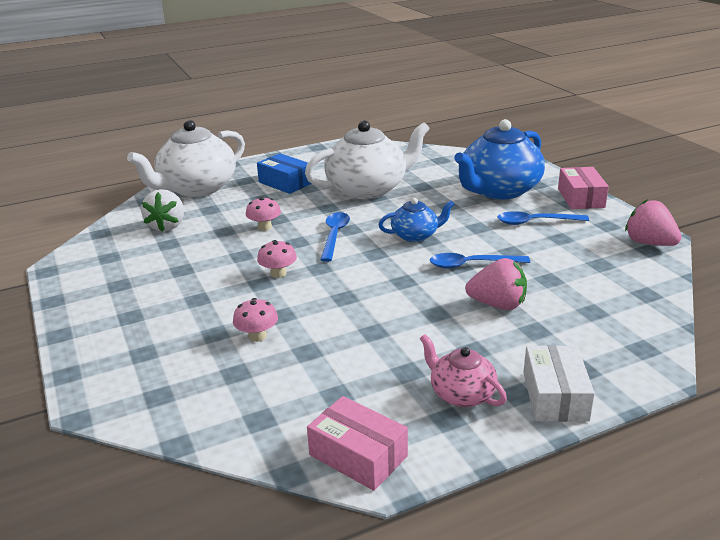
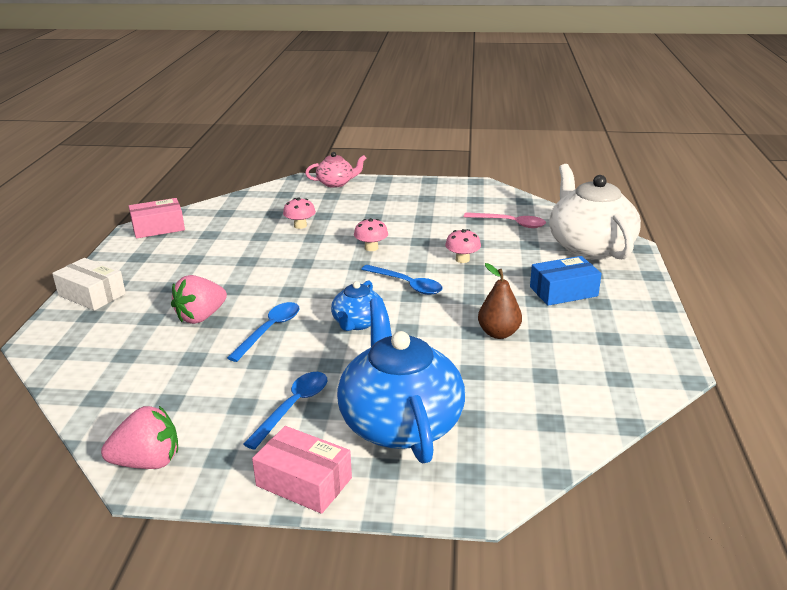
camera: 120 degrees right, 0 degrees up
(167, 226) = (510, 223): white strawberry -> pink spoon
(368, 189) = (498, 333): white teapot -> brown pear
(461, 394) = (147, 267): pink teapot -> pink teapot (336, 183)

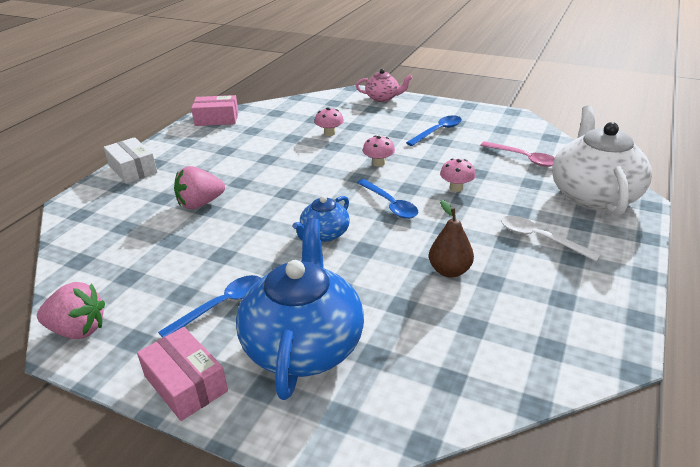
camera: 20 degrees right, 5 degrees up
(270, 330) = (246, 227): blue spoon -> blue spoon (438, 131)
(563, 291) = (540, 238): blue box -> white spoon

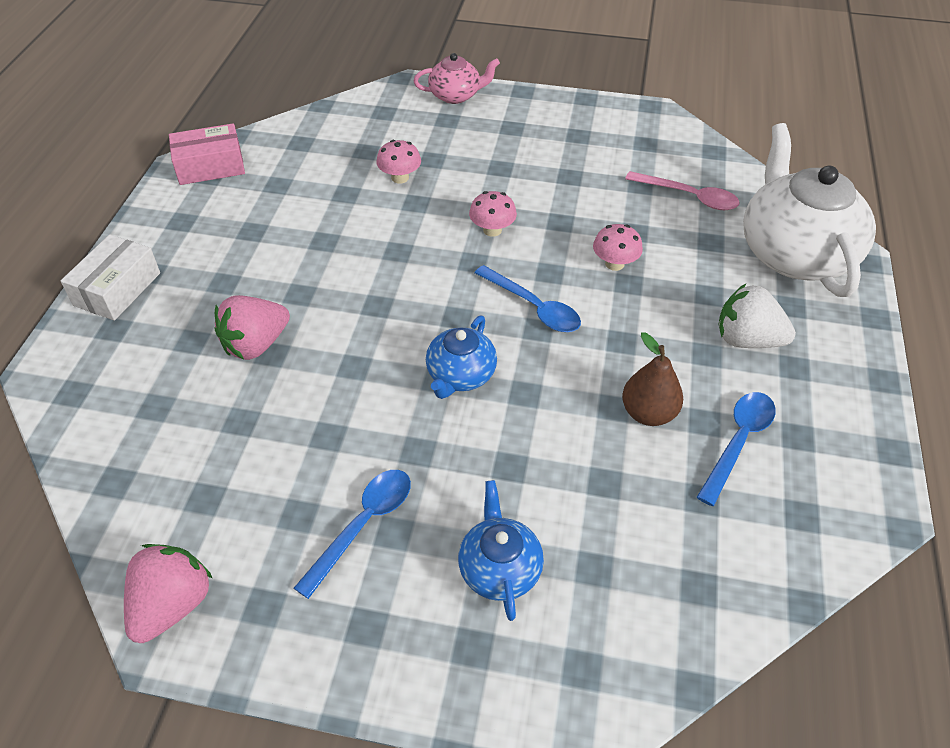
camera: 15 degrees left, 15 degrees up
(78, 330) = (172, 605): pink strawberry -> pink strawberry turned 60 degrees counterclockwise
(133, 169) = (117, 289): white box -> white box turned 75 degrees clockwise
(186, 383) = (366, 662): pink box -> none
(303, 344) = (499, 568): blue teapot -> blue teapot, size x0.51
(438, 131) = (557, 157): blue spoon -> blue spoon (738, 442)
(540, 238) = (747, 339): white spoon -> white strawberry

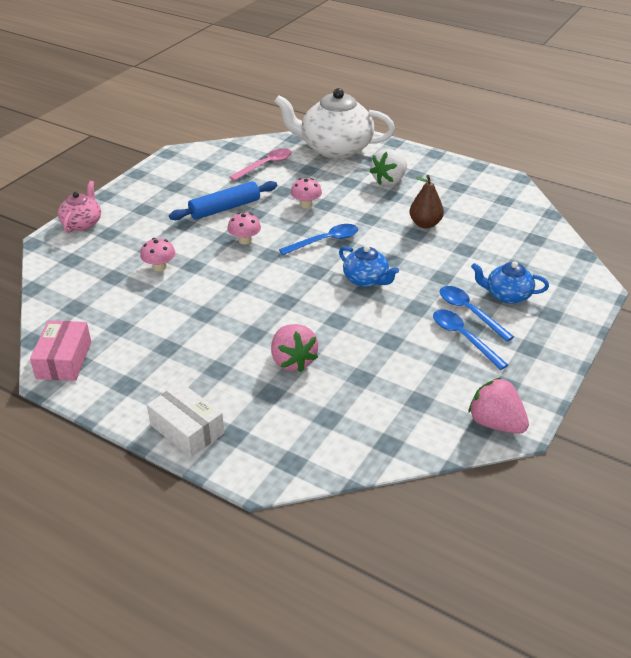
camera: 70 degrees left, 10 degrees down
(555, 191) = (225, 208): none -> blue rolling pin
(738, 442) = (455, 203): blue spoon -> blue spoon (469, 312)

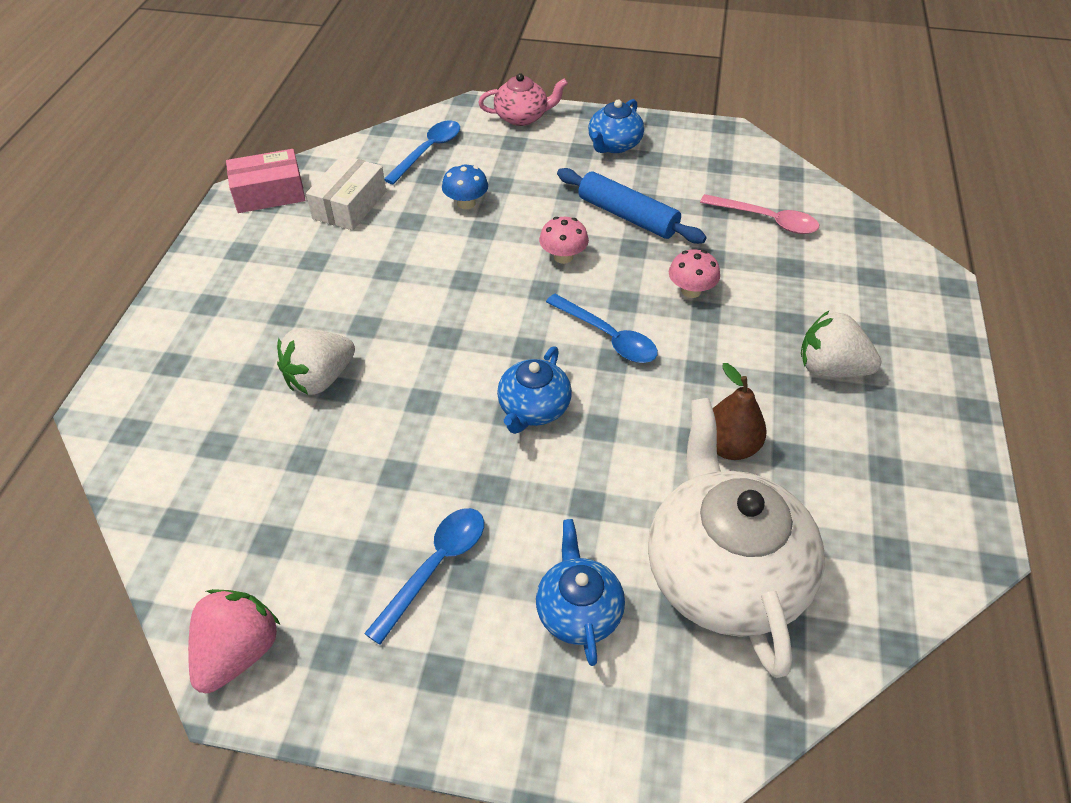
camera: 70 degrees right, 10 degrees up
(149, 195) = (614, 145): none -> blue teapot
(159, 267) = (466, 203): pink mushroom -> blue mushroom
(187, 429) = (175, 322): white box -> white box (350, 205)
(293, 361) = (320, 379): pink strawberry -> white strawberry
(335, 148) = (877, 278): white teapot -> white teapot (723, 572)
(469, 312) = (506, 562): blue spoon -> blue spoon (428, 151)

